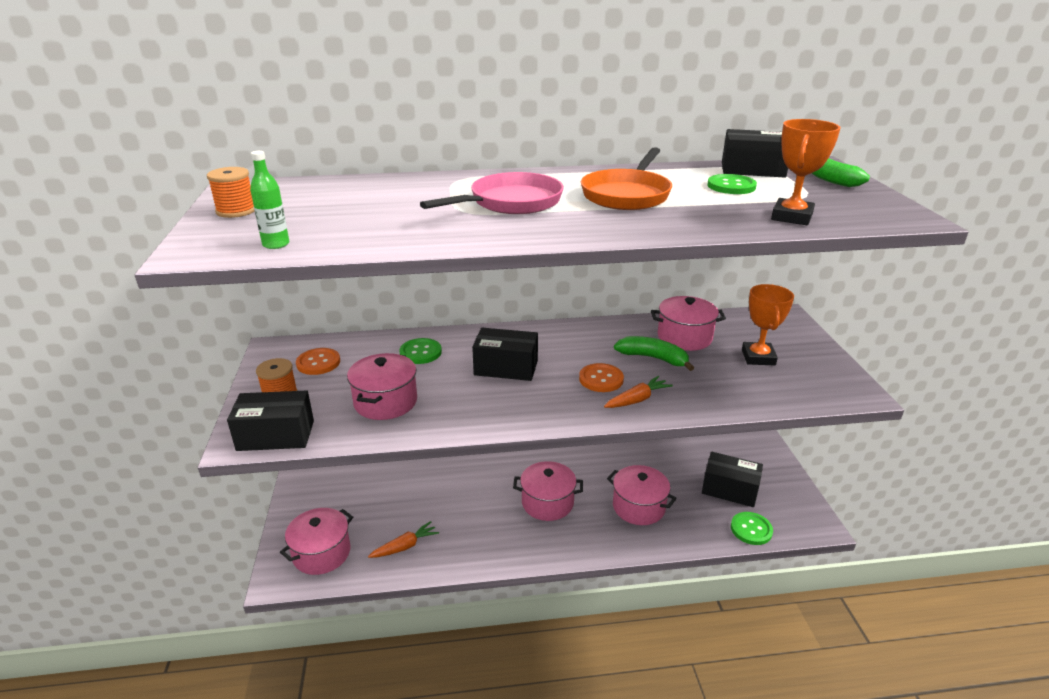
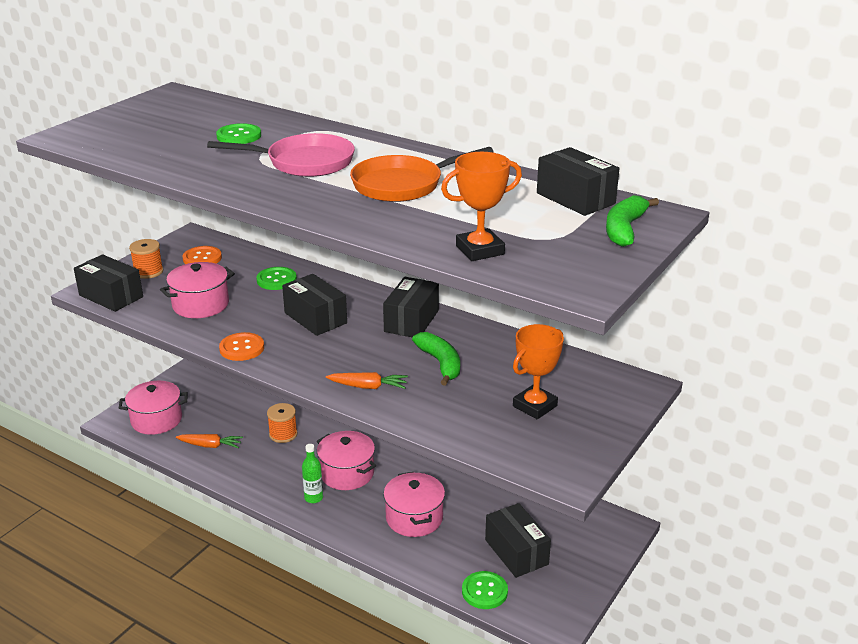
camera: 40 degrees right, 0 degrees up
(236, 211) = (135, 112): orange spool -> orange spool (283, 434)
(276, 244) = (108, 145): green bottle -> green bottle (313, 498)
(580, 338) = (411, 321): none -> black box
(601, 379) = (369, 359): orange button -> orange button (242, 348)
(684, 337) = (501, 360): pink pot -> none
(731, 186) = (509, 207): green button -> green button (239, 136)

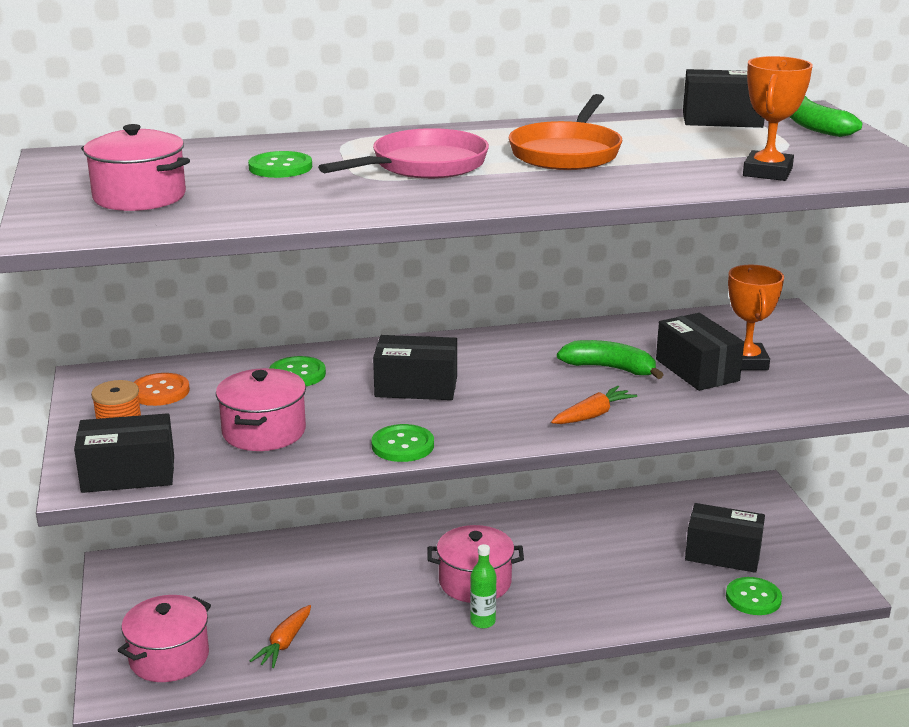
camera: 45 degrees left, 5 degrees down
(210, 445) = (284, 643): orange carrot -> orange carrot turned 150 degrees clockwise
(242, 348) = (402, 445): orange button -> green button
(283, 434) = (347, 587): orange spool -> none
(411, 321) = (510, 349): black box -> black box (697, 370)
(414, 518) = (600, 580): pink pot -> pink pot (139, 197)

